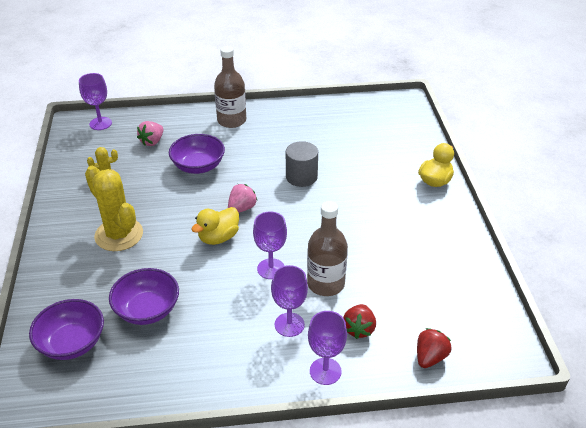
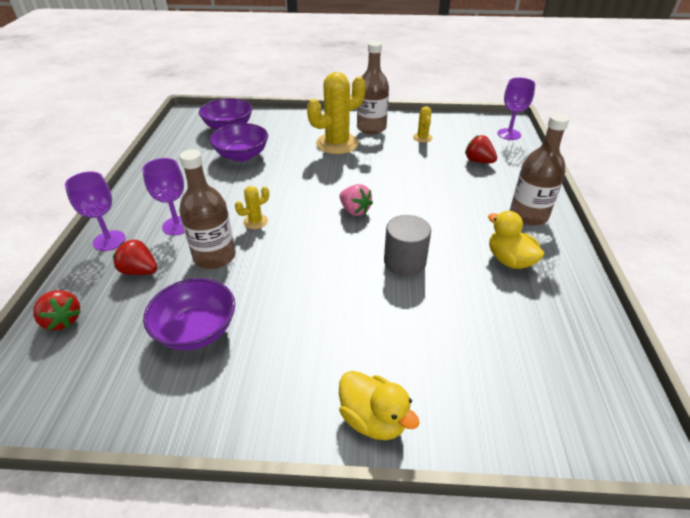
camera: 100 degrees right, 0 degrees up
(82, 212) = (371, 128): none -> brown bottle
(152, 141) = (478, 161): pink strawberry -> red strawberry
(198, 166) = (433, 187): purple bowl -> purple bowl (196, 330)
(218, 237) = (314, 193): yellow duck -> yellow duck (509, 260)
(271, 269) = (255, 221): purple goblet -> yellow cactus

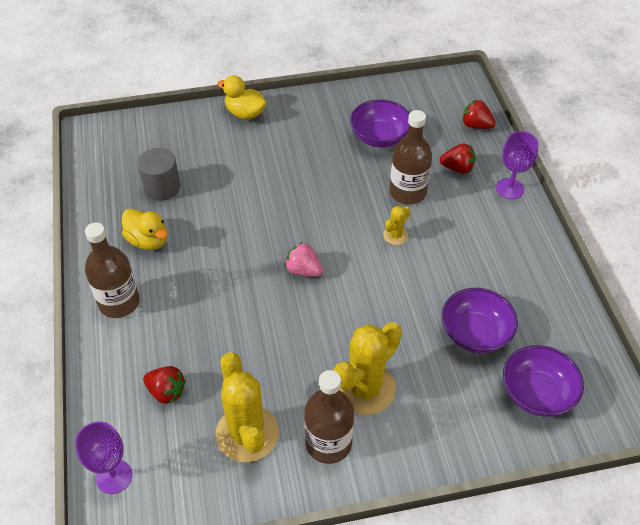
camera: 165 degrees right, 10 degrees up
(177, 225) = (465, 216): purple goblet -> none
(404, 262) = (242, 220): grey cylinder -> grey cylinder (162, 187)
(422, 138) = (247, 433): yellow cactus -> yellow cactus, size x2.13

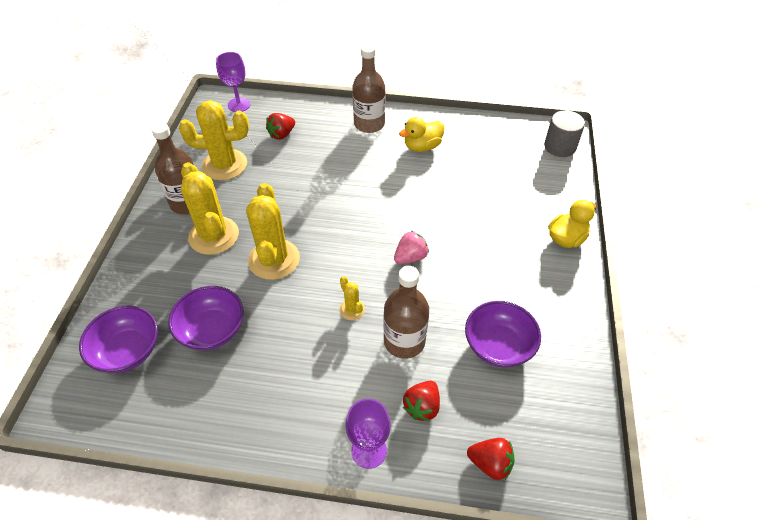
camera: 110 degrees right, 0 degrees up
(162, 187) = (479, 163): grey cylinder -> grey cylinder (560, 146)
(303, 270) = (345, 230): pink strawberry -> pink strawberry (410, 257)
(369, 317) = (274, 259): none -> yellow cactus
(476, 125) = (490, 463): red strawberry -> red strawberry turned 60 degrees clockwise

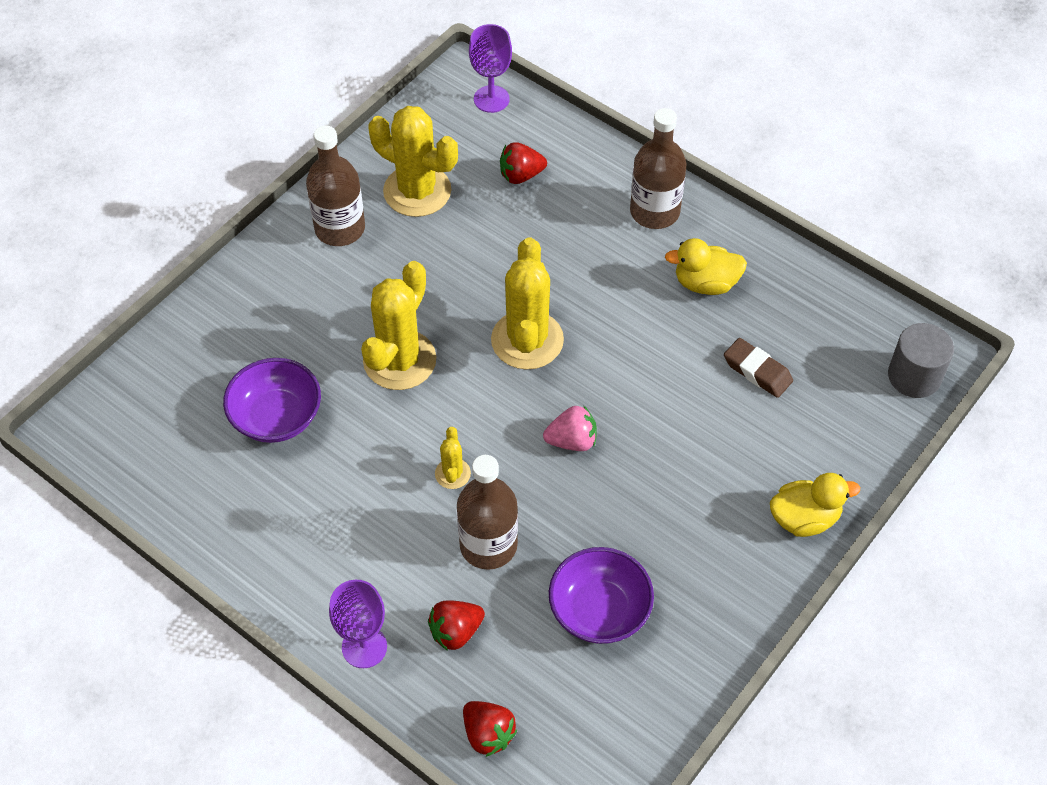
camera: 30 degrees right, 5 degrees up
(128, 351) = (173, 396): purple bowl -> none
(214, 236) = (346, 292): yellow cactus -> yellow cactus (527, 340)
(482, 177) = (757, 371): none -> brown eraser

